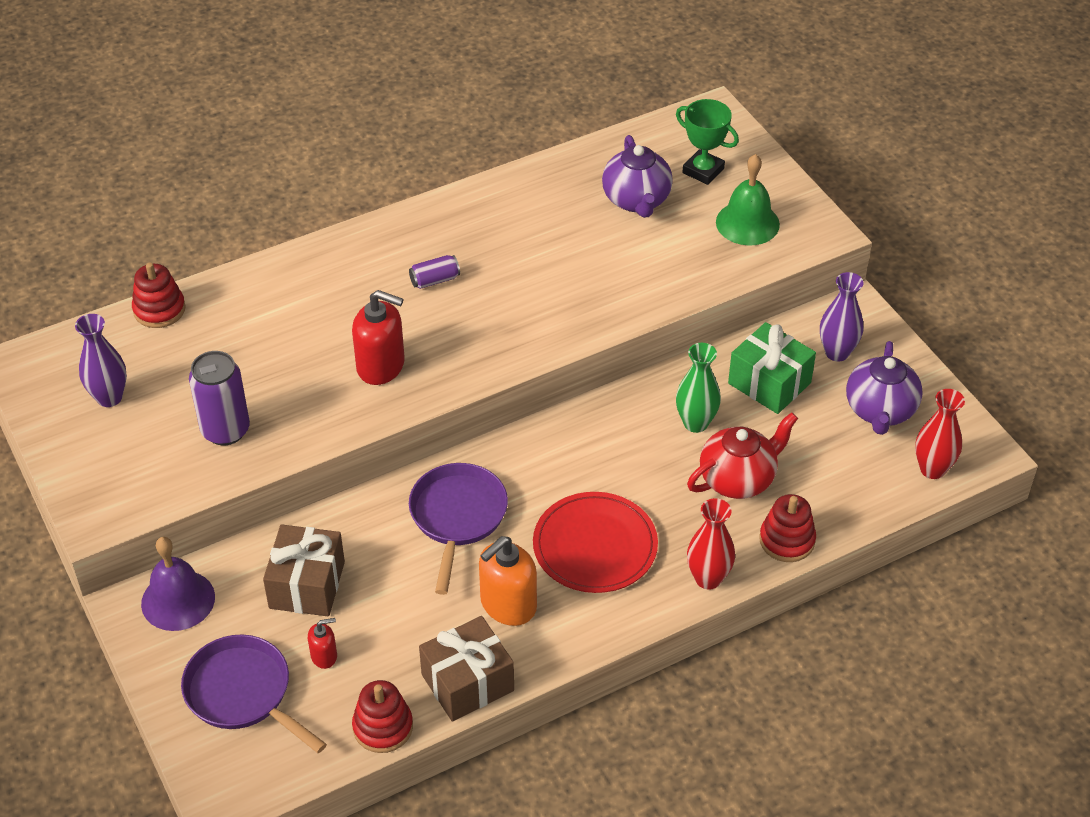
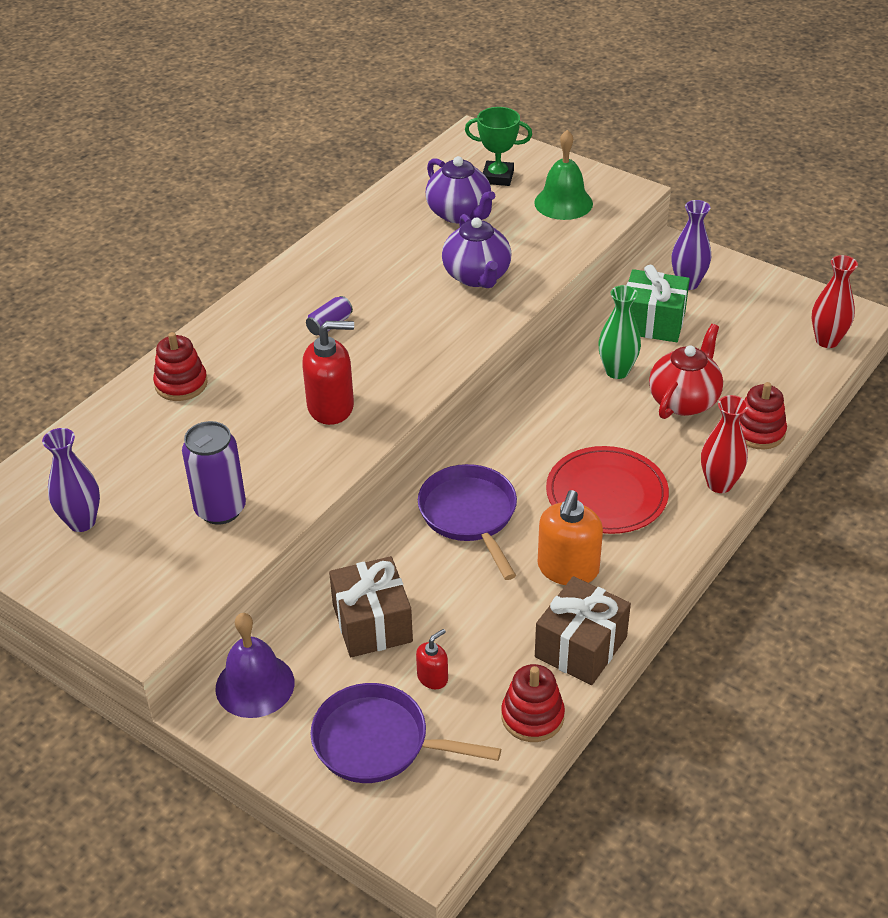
camera: 25 degrees left, 5 degrees down
(159, 309) = (81, 431): red stacking toy -> red stacking toy (181, 384)
(880, 411) = (754, 313): purple teapot -> purple teapot (477, 277)

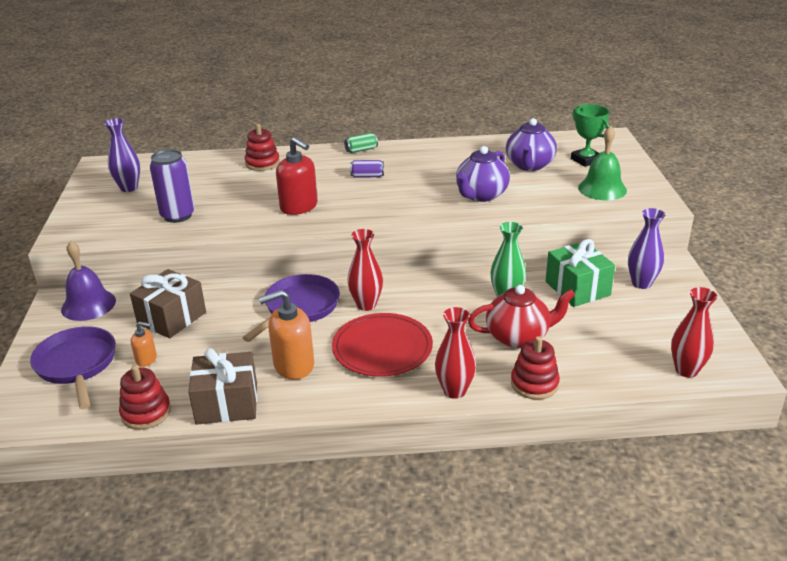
camera: 50 degrees right, 10 degrees down
(260, 297) = (361, 150): none -> green can
(432, 677) = (146, 359): red soap dispenser -> orange soap dispenser
(521, 466) = (366, 305): none -> red vase

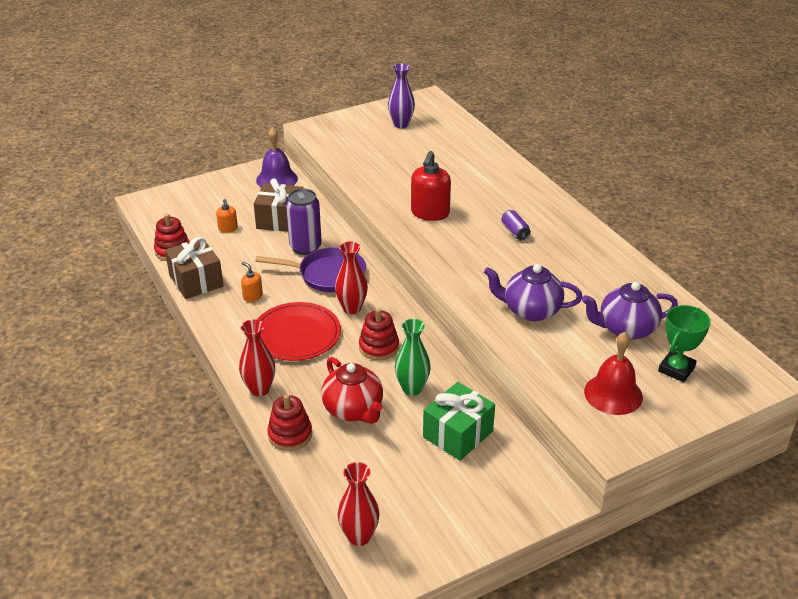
camera: 65 degrees right, 5 degrees up
(77, 365) = (208, 203): purple pan -> none
(178, 215) = (374, 161): purple can -> purple can (305, 247)
(262, 163) = (492, 169): red stacking toy -> red stacking toy (379, 347)
(293, 365) = (252, 296): orange soap dispenser -> orange soap dispenser, size x0.52
(361, 150) = (565, 213): green can -> none
(602, 189) = (613, 394): green bell -> red bell
(641, 283) = (498, 481): purple vase -> none

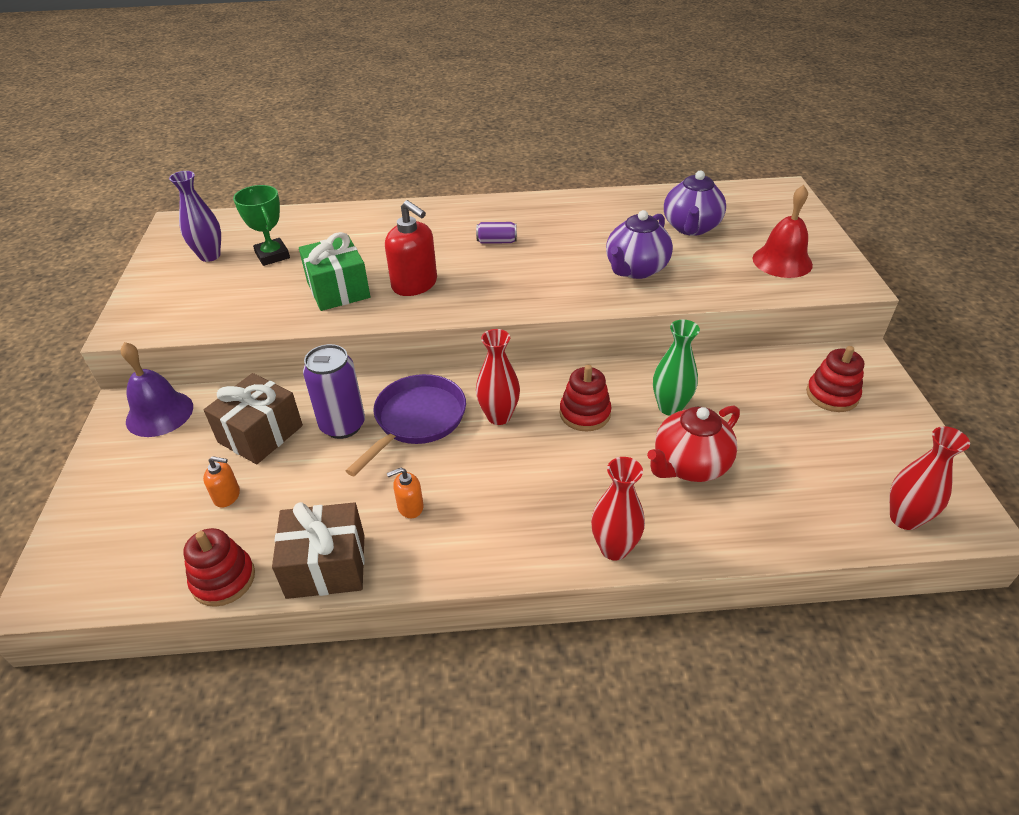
camera: 65 degrees left, 5 degrees up
(290, 434) = (714, 538): red stacking toy -> red stacking toy (832, 395)
(296, 334) = (520, 481): red plate -> none
(354, 410) = (689, 465): red teapot -> red teapot turned 150 degrees clockwise
(458, 434) = (756, 394): green gift -> green gift (338, 290)
(676, 369) = (758, 221): green trophy -> green trophy (272, 255)

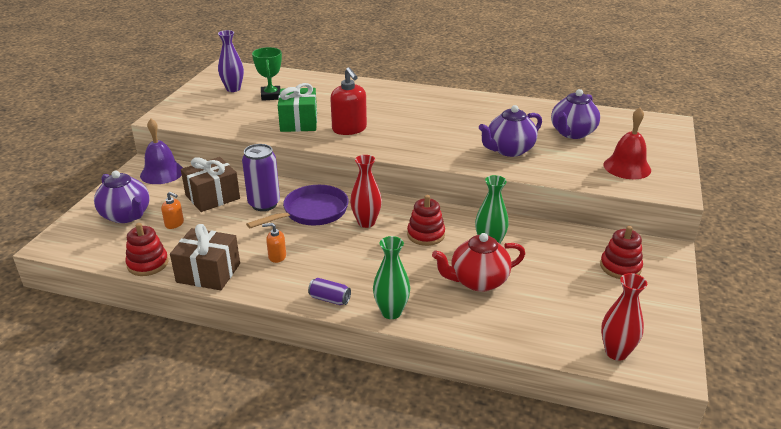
camera: 20 degrees right, 10 degrees down
(143, 503) = (126, 216): none -> purple teapot
(497, 241) = (422, 115): purple can -> purple can (330, 299)
(614, 548) = (391, 312): red vase -> green vase

